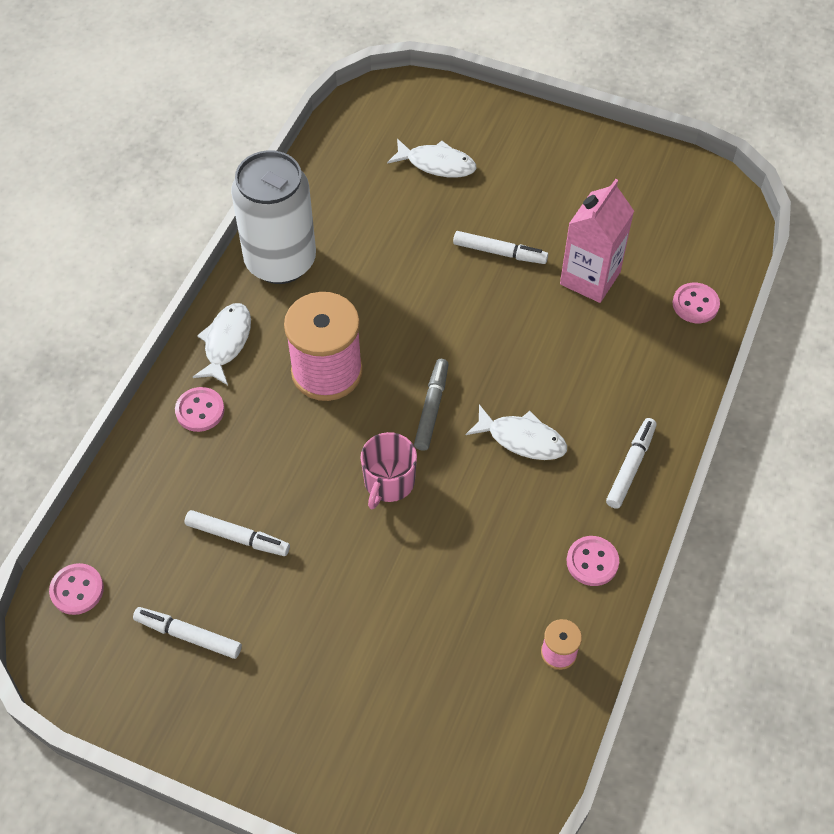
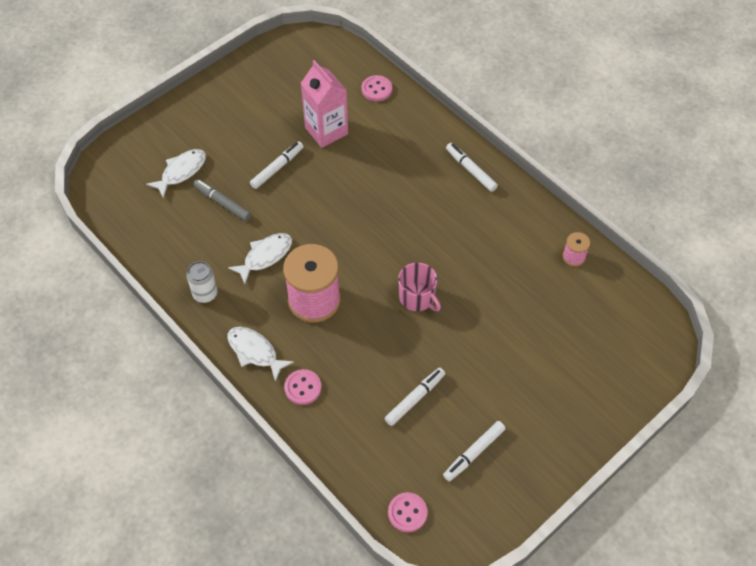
camera: 65 degrees left, 0 degrees up
(280, 261) = (205, 294): white can -> white can, size x0.45
(431, 408) = (375, 253): grey marker -> grey marker (222, 203)
(522, 439) = (424, 215): white fish -> white fish (265, 256)
(592, 562) = (524, 216): pink button -> none

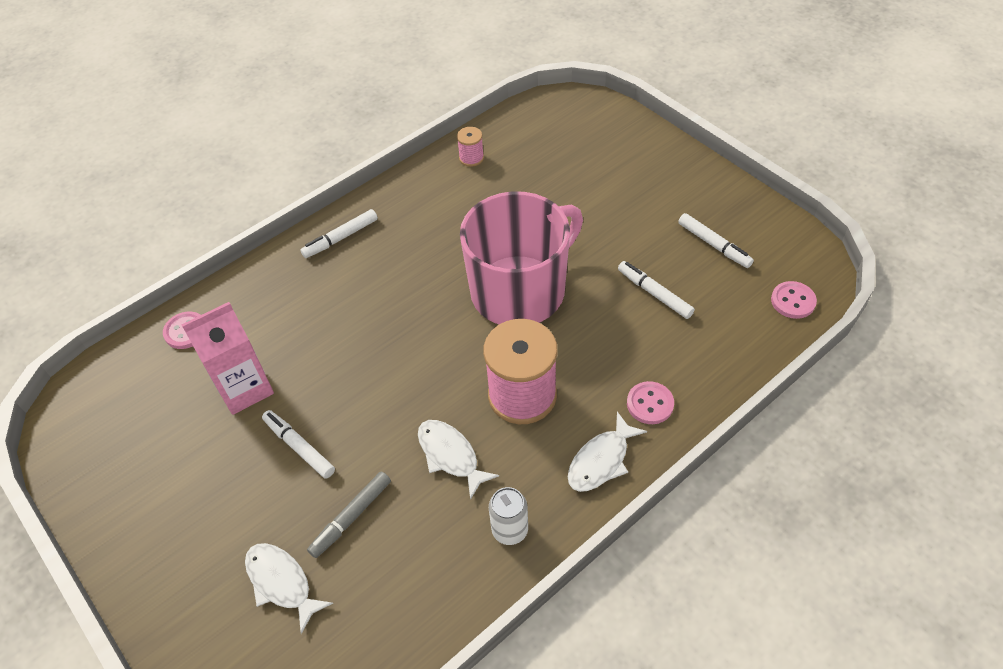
camera: 85 degrees left, 5 degrees down
(417, 297) = (520, 290): pink mug -> pink mug, size x2.20

